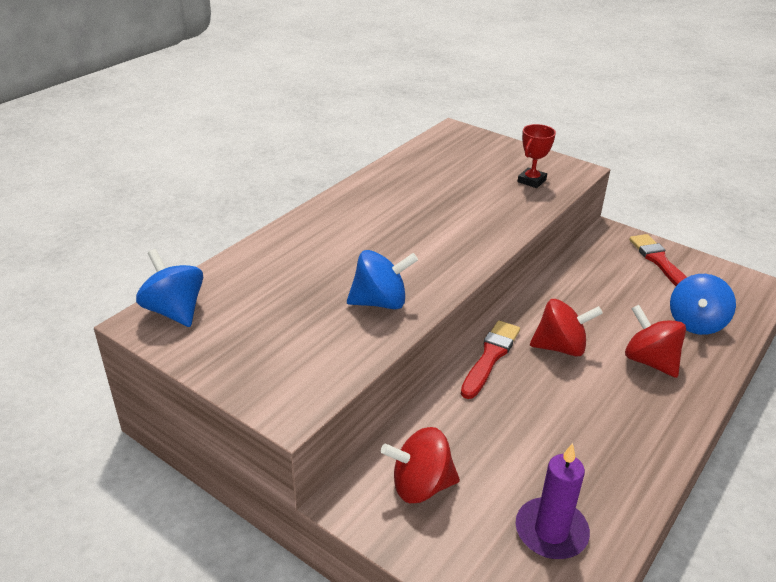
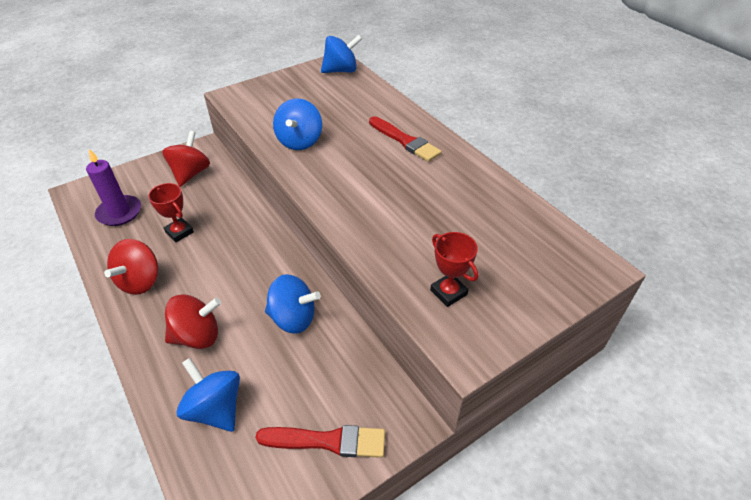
camera: 110 degrees right, 10 degrees up
(490, 357) = (269, 236): red brush -> red brush (405, 141)
(538, 440) = (179, 232): none -> red trophy
(560, 347) = (252, 281): red spinning top -> red spinning top (140, 281)
(578, 307) = (293, 318): none -> blue spinning top

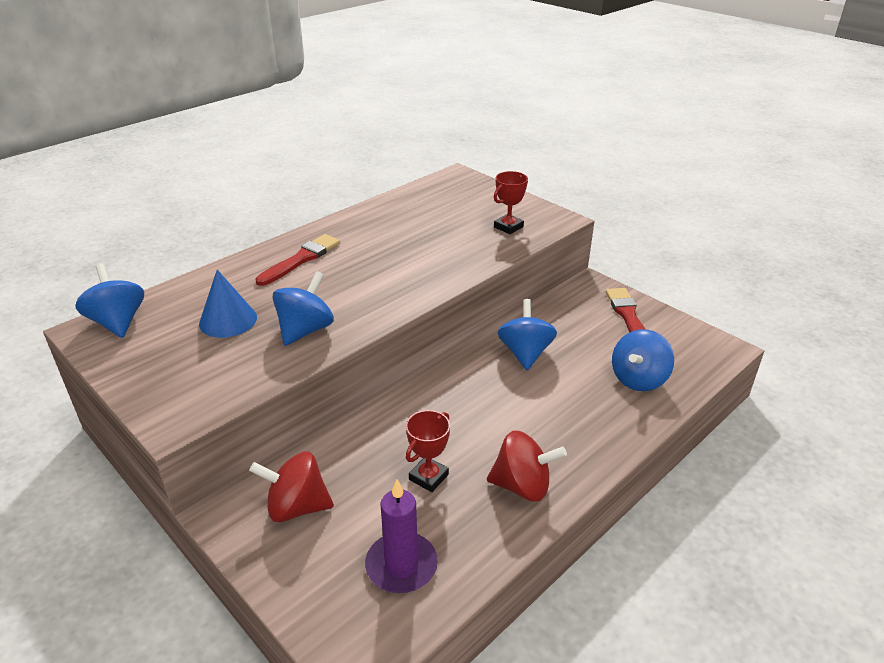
camera: 100 degrees left, 10 degrees down
(197, 336) = (574, 412): red spinning top -> none
(300, 141) = (305, 330): blue spinning top -> blue spinning top turned 60 degrees counterclockwise
(327, 109) = (228, 320): none -> blue cone

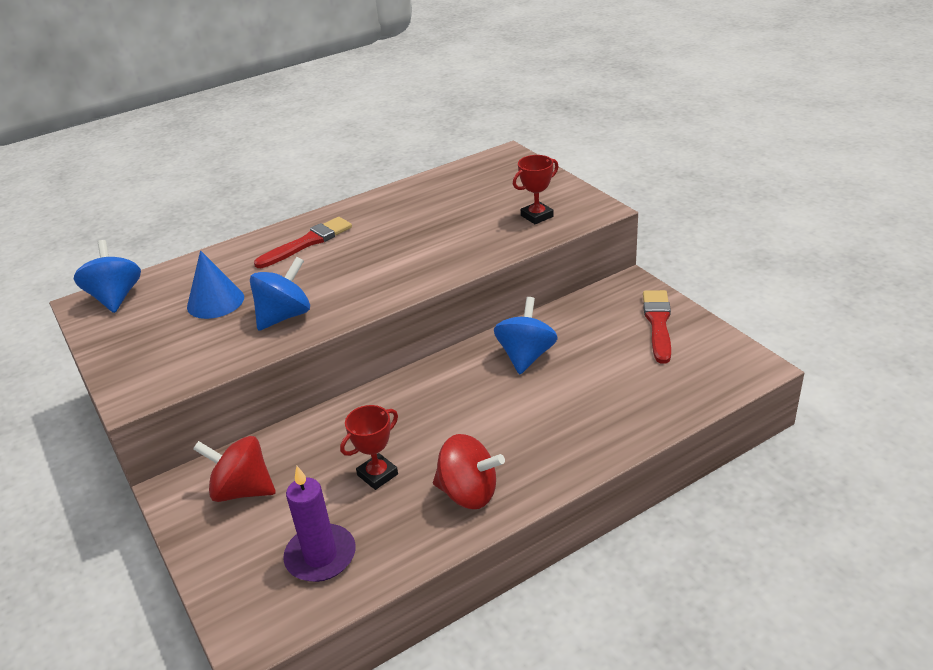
camera: 15 degrees right, 0 degrees up
(638, 379) = (640, 393): blue spinning top -> none

